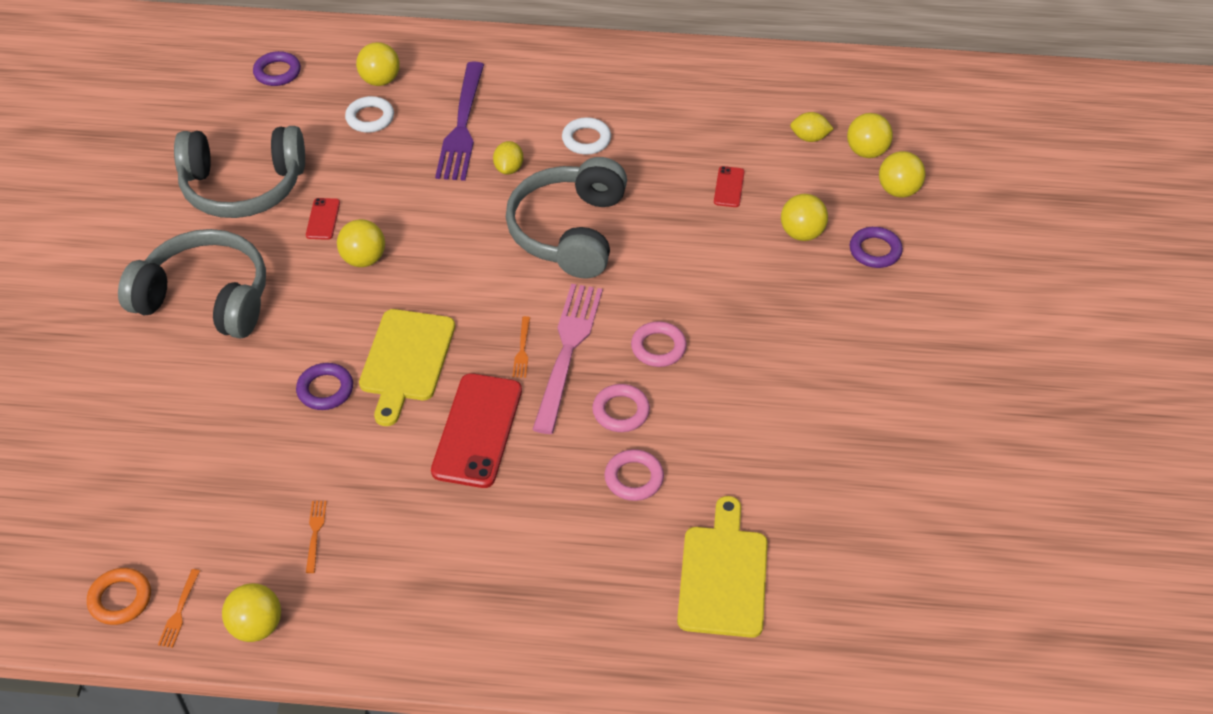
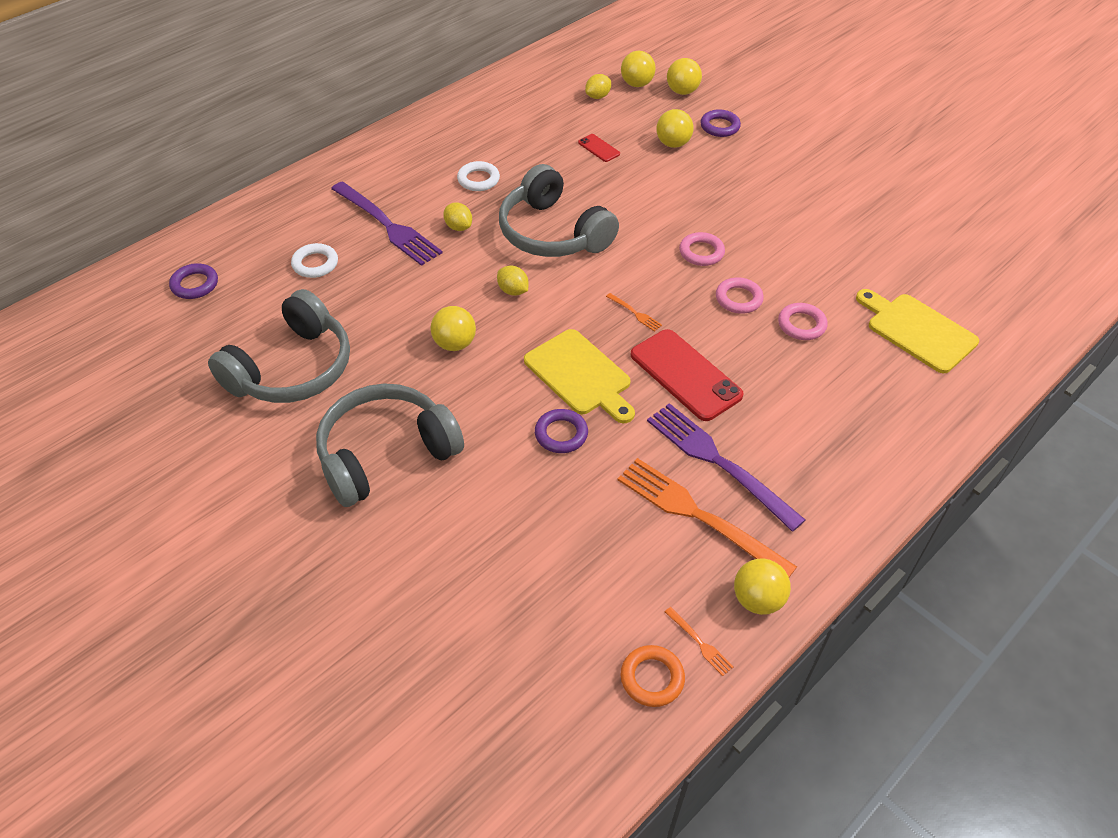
camera: 50 degrees left, 0 degrees up
(315, 532) = (696, 515): orange fork -> orange fork, size x2.48
(323, 219) = (386, 343): red phone -> none
(380, 80) = (284, 238): yellow ball -> none
(391, 512) = (717, 461): none -> purple fork
(465, 253) = (513, 291): none -> yellow lemon
(568, 350) = (659, 292): pink fork -> none

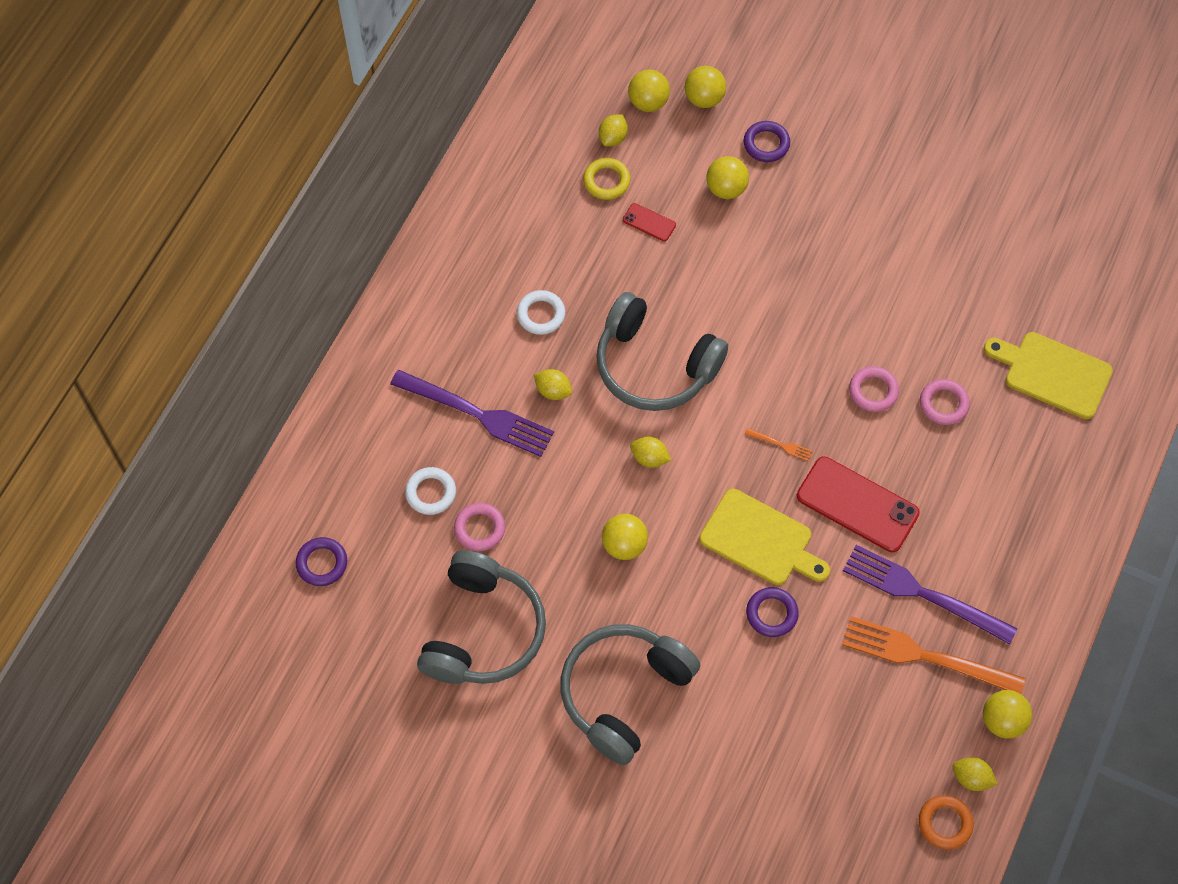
camera: 20 degrees left, 15 degrees up
(578, 118) = (606, 181): none -> yellow ring
(700, 643) = (971, 778): orange fork -> yellow lemon
(701, 252) = (815, 341): pink ring -> pink ring (479, 529)

